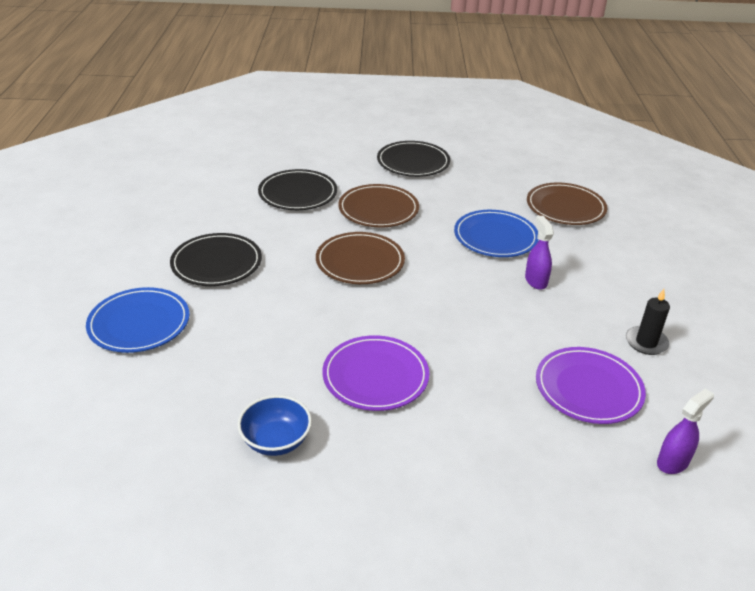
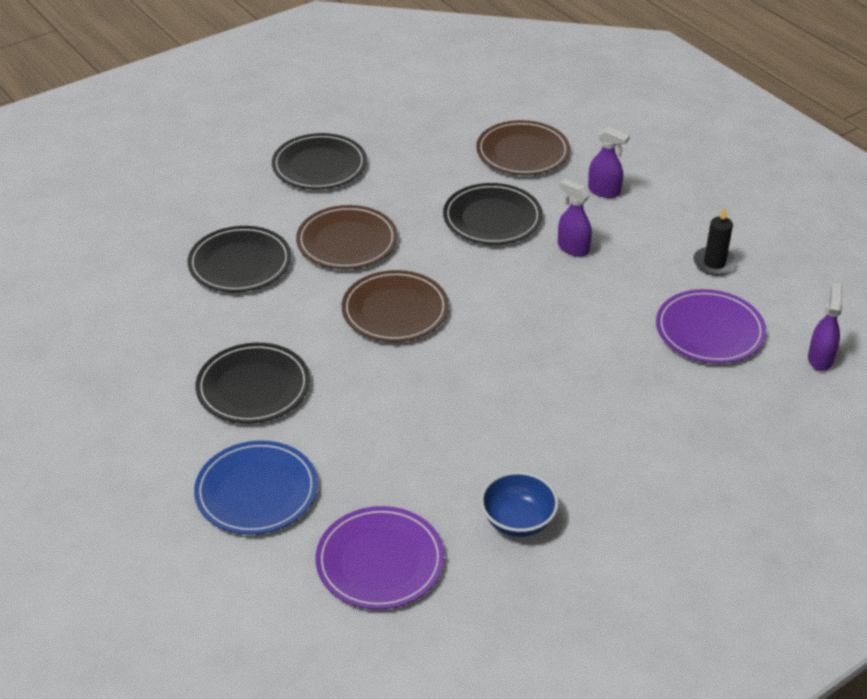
camera: 35 degrees left, 5 degrees up
(375, 376) = (535, 416): purple plate -> purple plate (380, 561)
(495, 237) = (492, 218): blue plate -> black plate
(603, 255) = (604, 191): none -> purple spray bottle

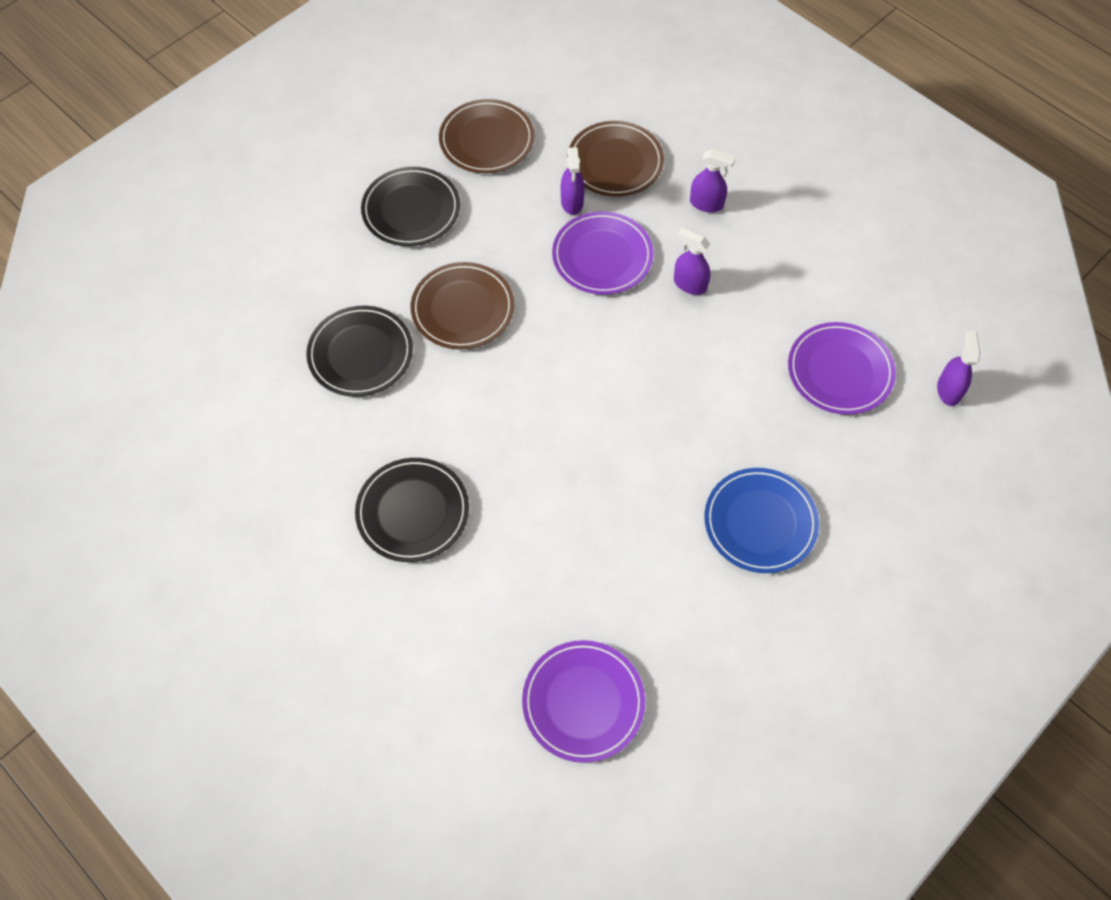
camera: 10 degrees left, 20 degrees up
(256, 491) = (447, 639): blue plate -> blue plate (760, 522)
(395, 310) = (531, 392): brown plate -> brown plate (487, 140)
(473, 176) = (572, 202): none -> purple spray bottle
(492, 218) = (602, 256): black plate -> purple plate
(518, 520) = (702, 632): blue bowl -> none
(714, 263) = (830, 284): black candle -> none

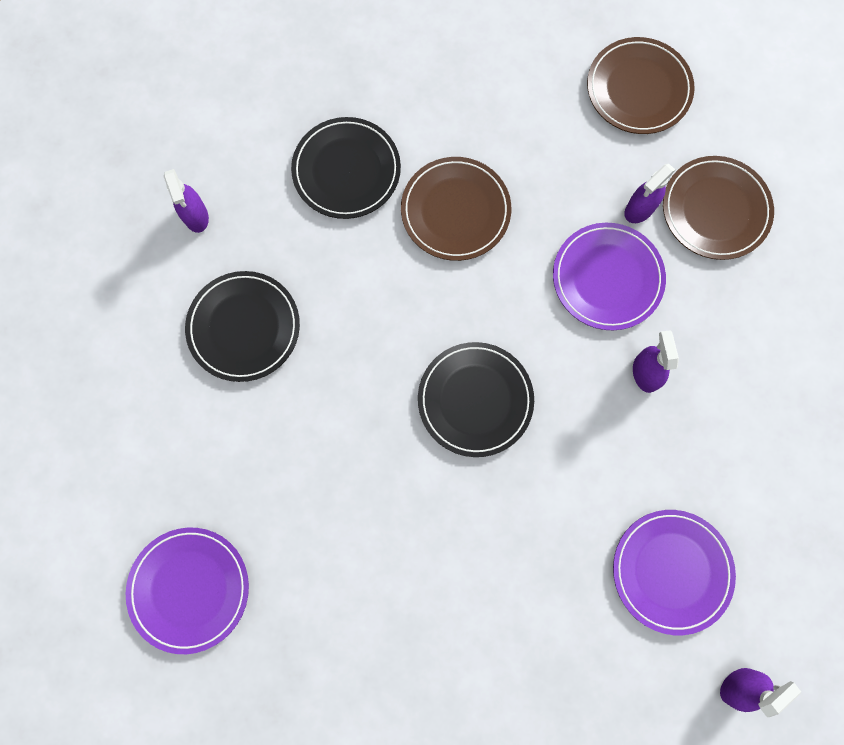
camera: 50 degrees right, 15 degrees up
(411, 210) = (513, 91): black plate -> black plate (475, 400)
(706, 204) = (744, 321): purple spray bottle -> purple spray bottle (196, 216)
(760, 522) = (461, 612): blue plate -> none

